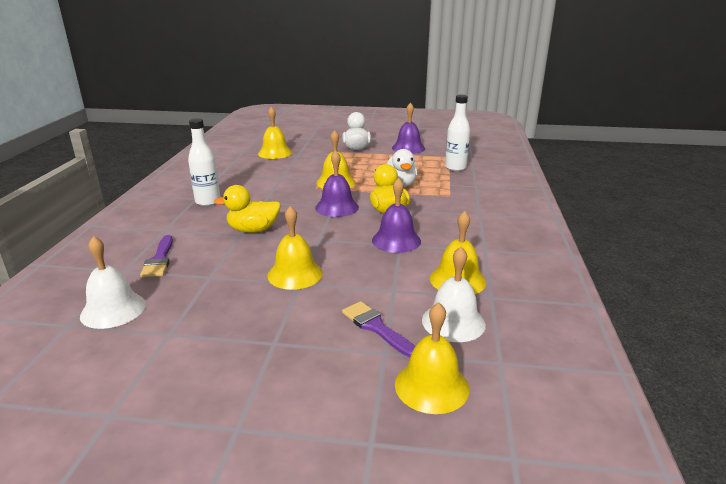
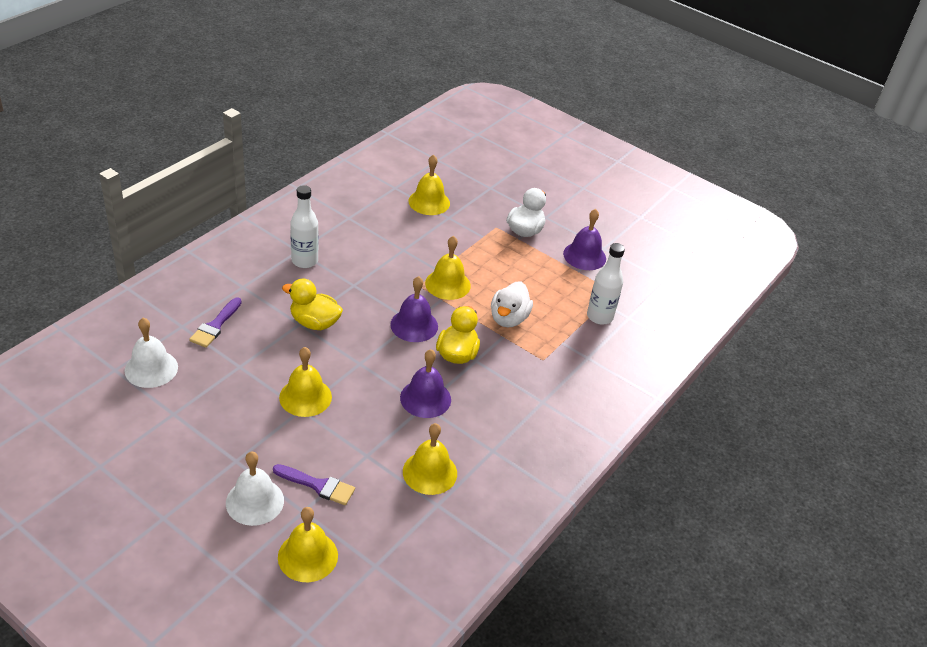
camera: 25 degrees right, 15 degrees up
(376, 327) = (318, 485): purple brush -> purple brush turned 120 degrees clockwise
(453, 322) = (380, 512): white bell -> white bell (255, 501)

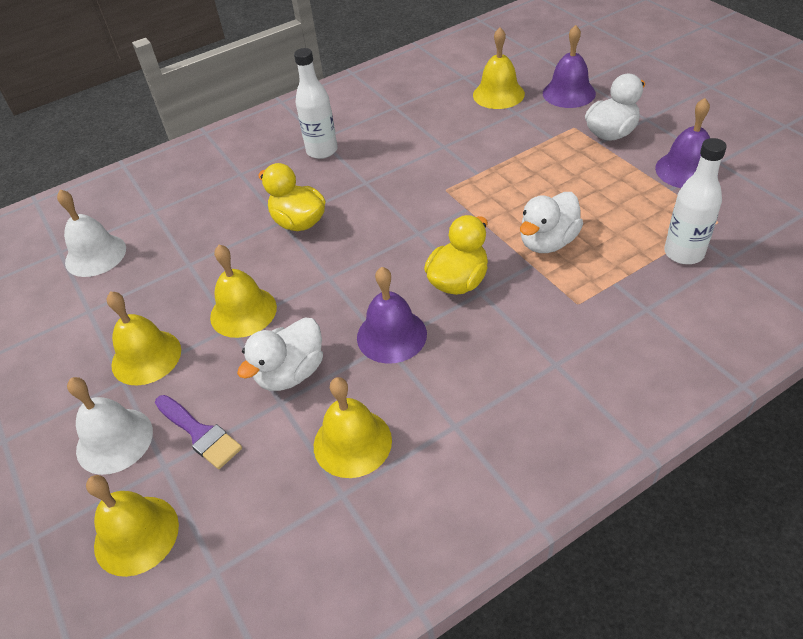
camera: 30 degrees right, 5 degrees up
(215, 326) = (188, 214): purple brush -> none
(364, 435) = (291, 373): none -> white duck
(414, 325) = (418, 237): purple bell -> purple bell (569, 93)
(447, 284) = (482, 191): yellow bell -> yellow bell (146, 357)

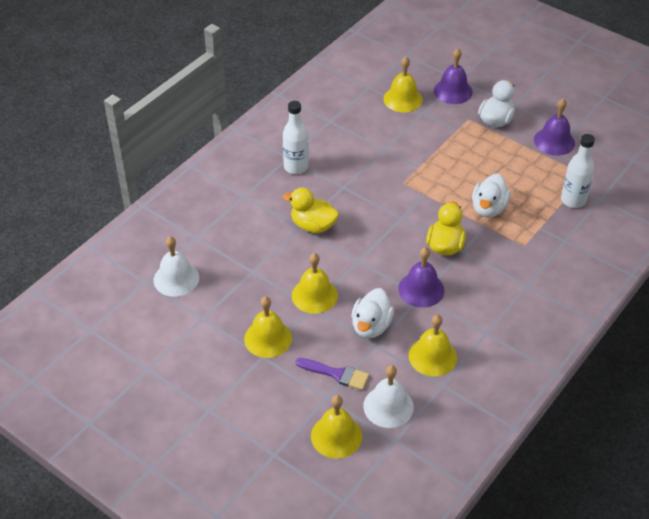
camera: 25 degrees left, 0 degrees up
(114, 440) = (284, 391): white bell -> white bell (388, 406)

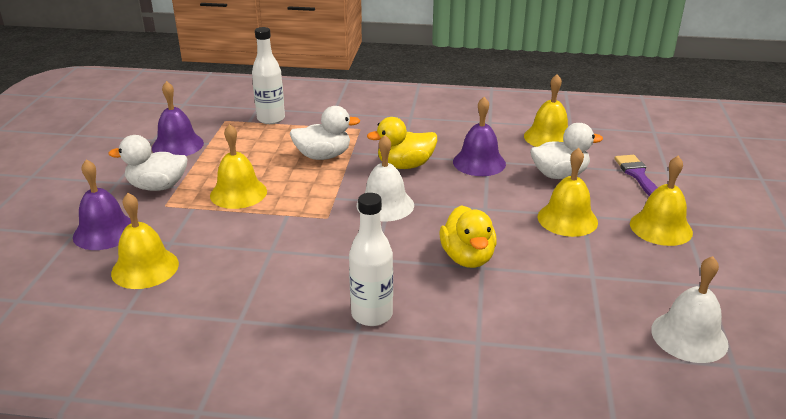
camera: 120 degrees left, 15 degrees down
(336, 436) = (694, 156): yellow bell -> yellow bell (238, 193)
(388, 406) = (628, 142): white bell -> white bell (385, 205)

